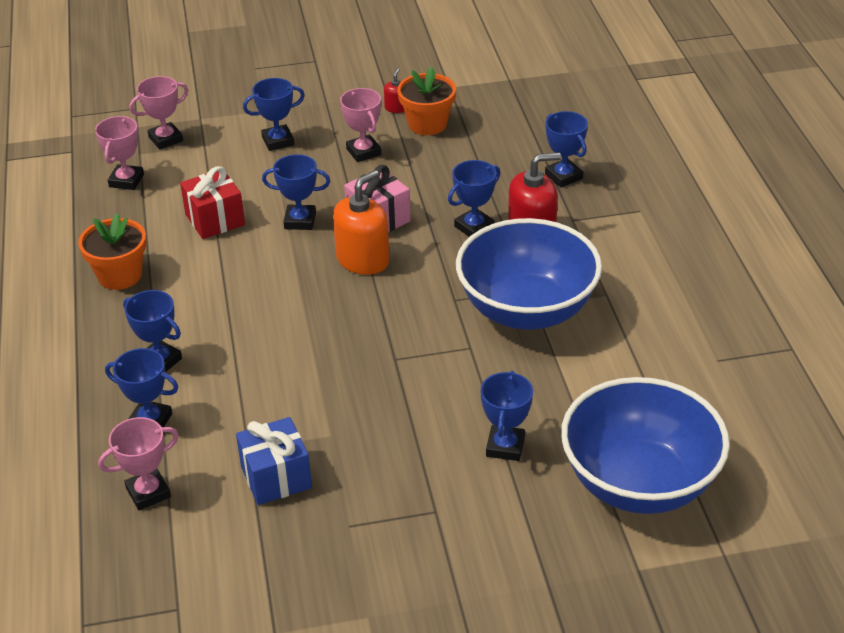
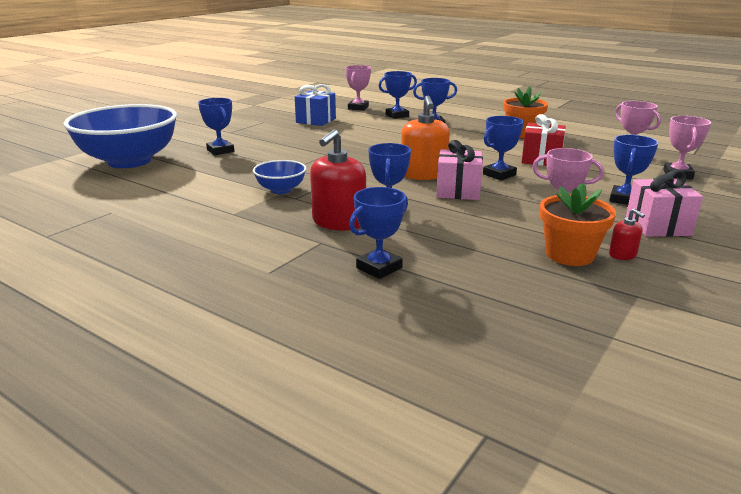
camera: 135 degrees right, 15 degrees down
(320, 112) = (658, 226): none -> pink gift
(526, 310) = (281, 190): blue bowl -> blue bowl, size x0.45
(563, 176) = (379, 268): blue trophy -> blue trophy turned 60 degrees counterclockwise

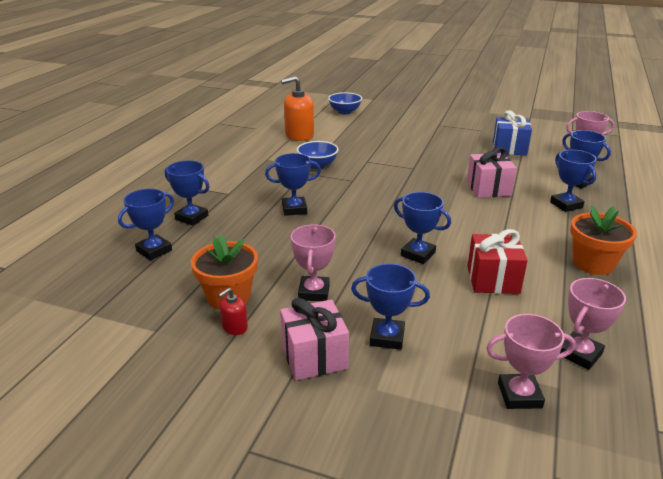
camera: 75 degrees right, 5 degrees up
(129, 161) = (345, 112): blue bowl -> blue bowl, size x0.45
(220, 151) = (388, 131): blue trophy -> blue trophy (154, 251)
(339, 222) = (264, 194): red soap dispenser -> none
(423, 174) = (390, 215): orange soap dispenser -> orange soap dispenser (299, 135)
(458, 191) = (355, 235): pink gift -> pink gift (488, 189)

